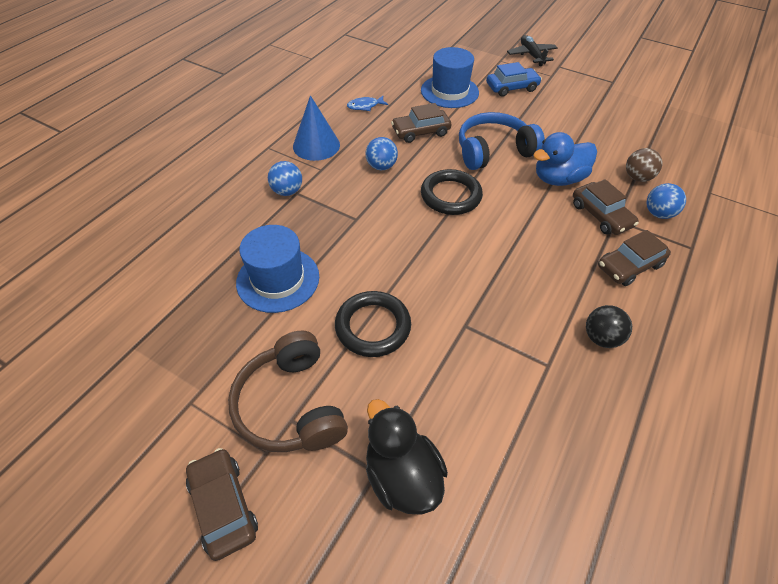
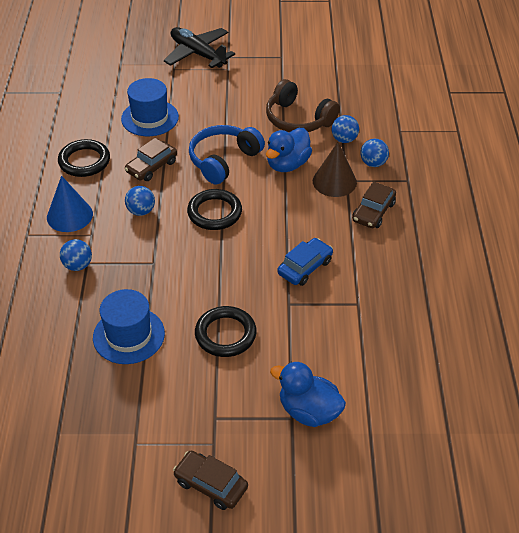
camera: 30 degrees left, 5 degrees down
(291, 405) = (208, 409): brown headphones -> brown headphones (298, 119)
(365, 106) = (84, 161): blue fish -> black ring
(402, 475) = (309, 411): black duck -> blue duck
(511, 87) = (201, 94): blue car -> blue car (305, 267)
(531, 55) = (198, 54): black plane -> black plane, size x1.53
(601, 215) = (334, 181): brown car -> brown cone
(601, 338) = (381, 270): black ball -> none
(637, 177) = (344, 139): brown ball -> blue ball

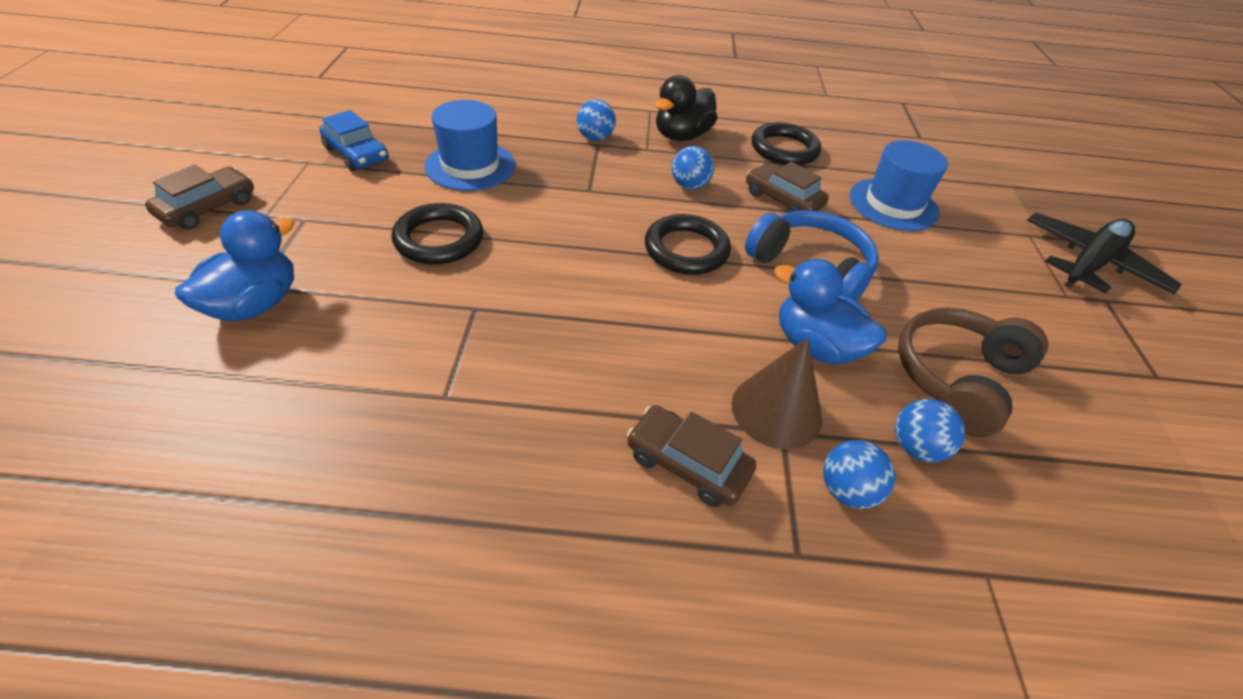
camera: 90 degrees right, 0 degrees up
(69, 215) = (682, 136): blue cone -> black duck
(305, 267) = (550, 337): blue car -> blue car (357, 154)

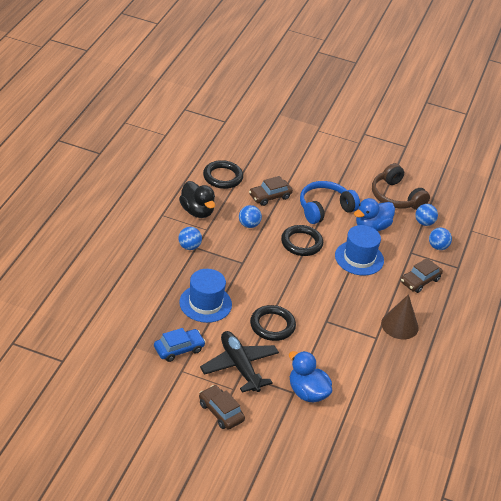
camera: 75 degrees left, 5 degrees down
(776, 410) = (401, 250): brown cone -> brown cone (399, 325)
(893, 204) = (283, 161): blue hat -> blue hat (359, 258)
(1089, 263) = (341, 124): black plane -> black plane (239, 366)

